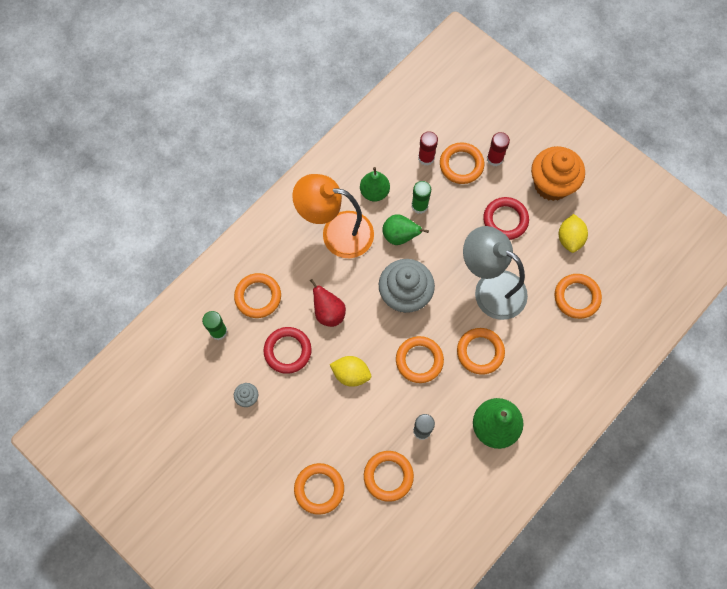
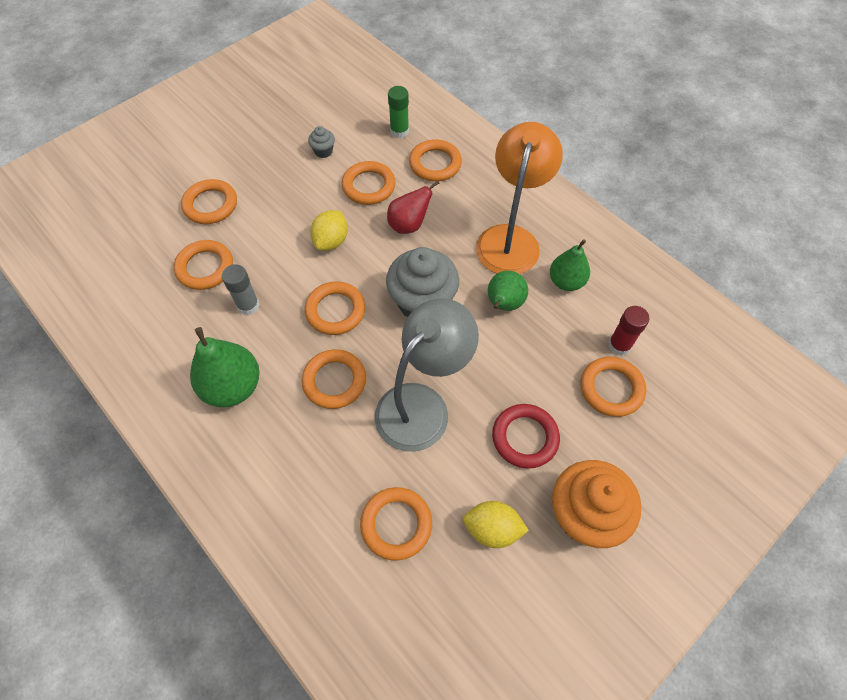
camera: 95 degrees right, 10 degrees down
(287, 351) = (369, 186): red ring -> orange ring
(419, 206) = (546, 330): green glue stick -> none
(494, 159) = (624, 435): red glue stick -> none

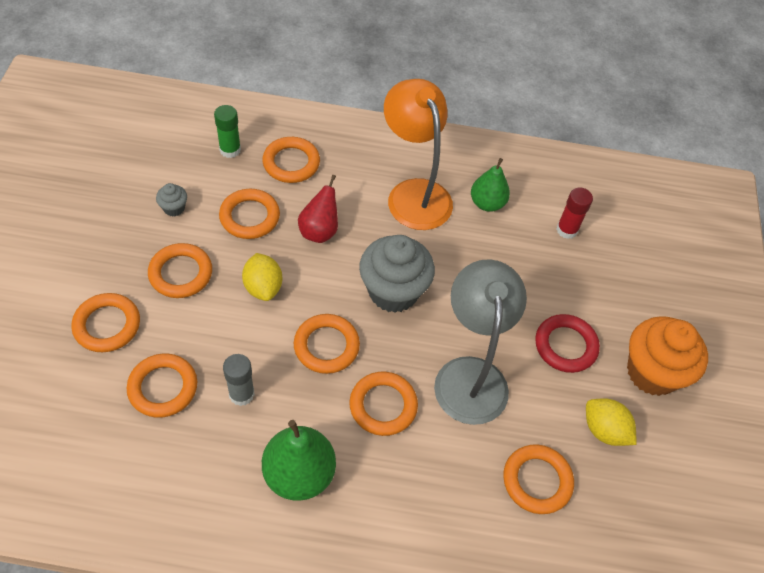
camera: 45 degrees left, 5 degrees down
(492, 529) = (604, 430): yellow lemon -> yellow lemon turned 75 degrees clockwise
(503, 304) = (457, 251): green pear -> none
(611, 388) = (590, 267): orange ring -> orange ring (181, 273)

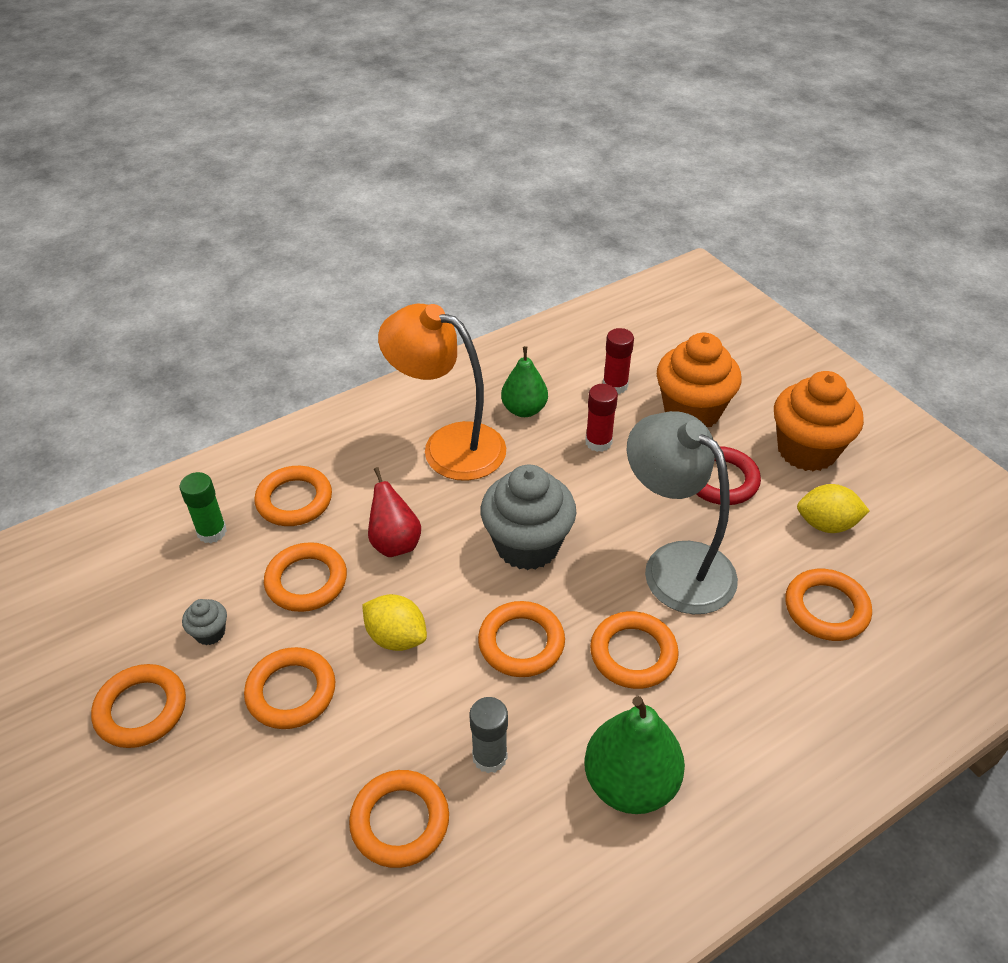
camera: 35 degrees left, 10 degrees down
(107, 325) = (263, 811): orange ring -> orange ring (141, 709)
(511, 260) = (598, 442): none -> red glue stick
(600, 285) = (692, 411): none -> orange cupcake

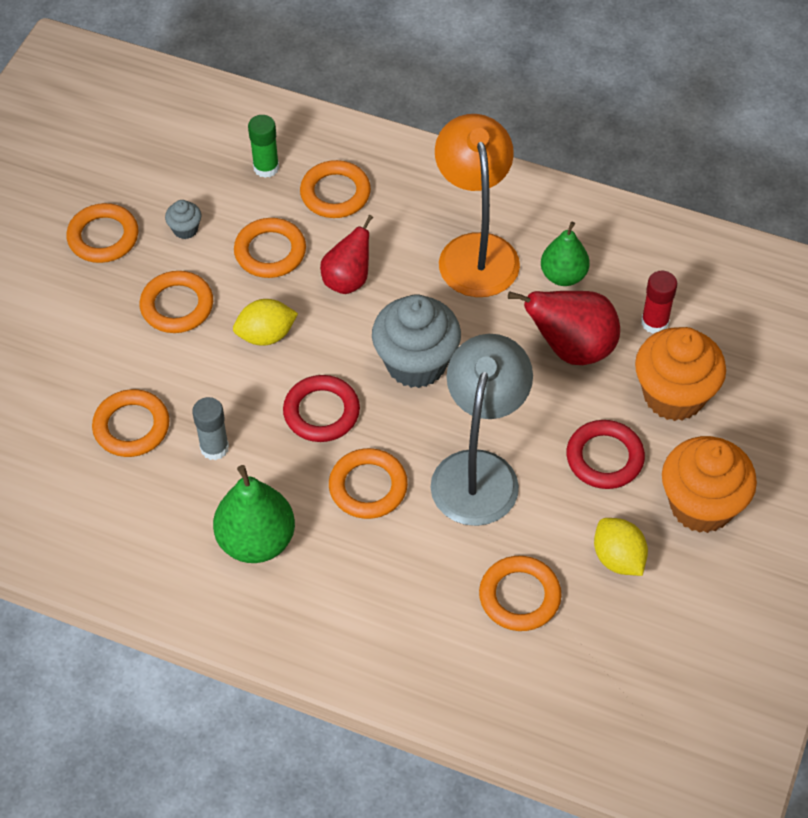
camera: 55 degrees right, 10 degrees up
(396, 637) = (266, 335): yellow lemon -> yellow lemon turned 75 degrees clockwise
(521, 643) = (321, 412): orange ring -> red ring
(598, 442) = (571, 348): red glue stick -> red pear

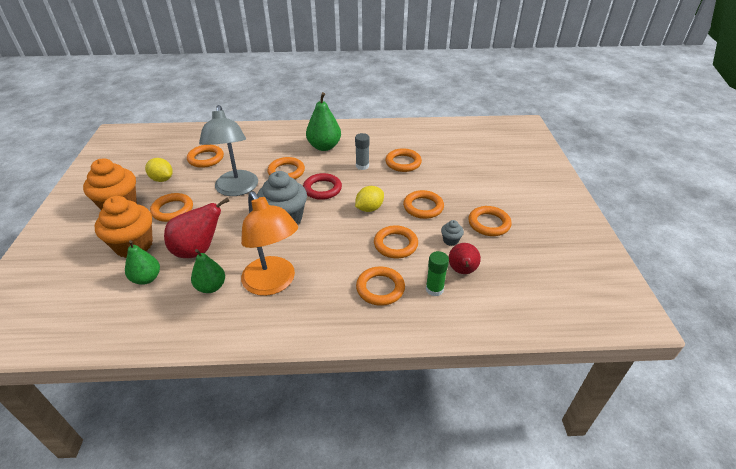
camera: 155 degrees right, 15 degrees down
(348, 280) = (343, 244): red pear -> red pear (462, 271)
(604, 458) = (172, 210): red ring -> orange ring
(654, 322) = (146, 278): red glue stick -> green pear

